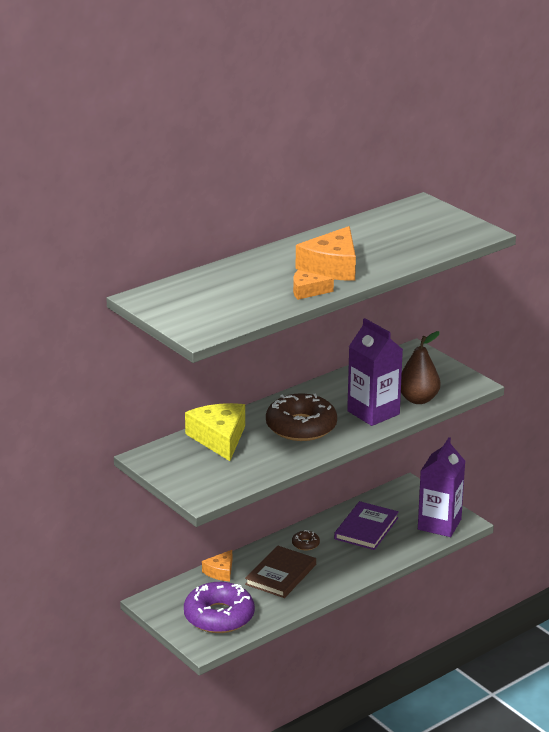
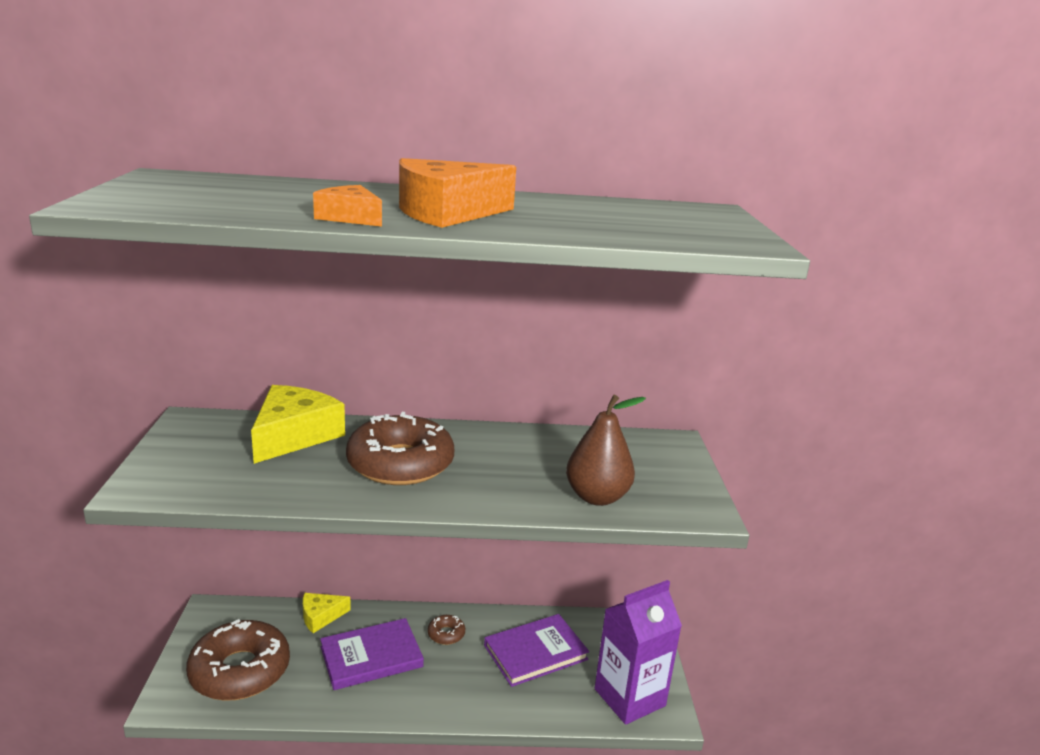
camera: 35 degrees right, 5 degrees down
(219, 616) = (240, 671): purple donut -> brown donut
(220, 572) = (321, 616): orange cheese -> yellow cheese
(281, 574) = (371, 657): brown book -> purple book
(373, 413) = (513, 487): purple carton -> none

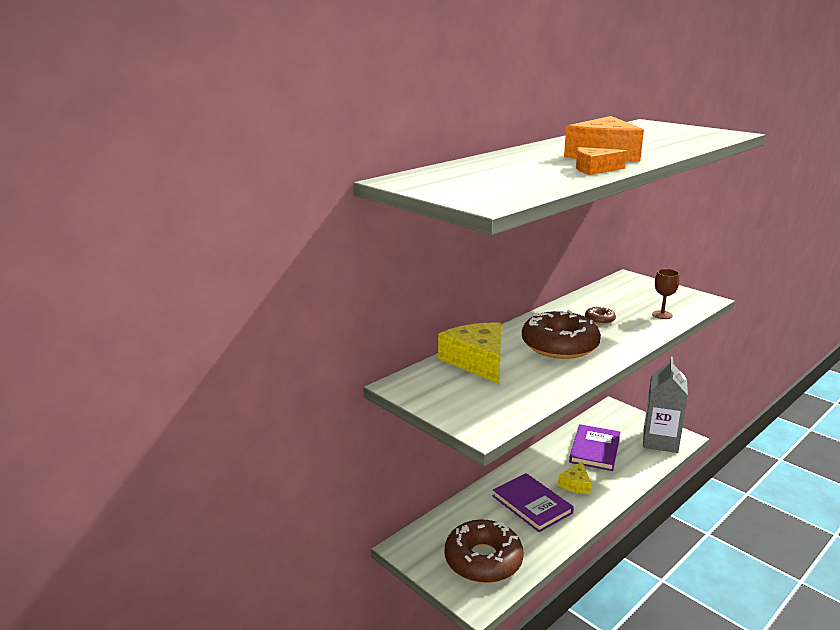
camera: 40 degrees left, 0 degrees up
(321, 616) = (469, 506): yellow cheese -> yellow cheese (576, 484)
(371, 657) = (532, 504): purple book -> purple book turned 60 degrees counterclockwise
(446, 634) = (544, 469): brown donut -> brown donut (599, 320)
(597, 497) = (662, 315): brown pear -> brown goblet
(629, 697) = (660, 441): purple carton -> grey carton

